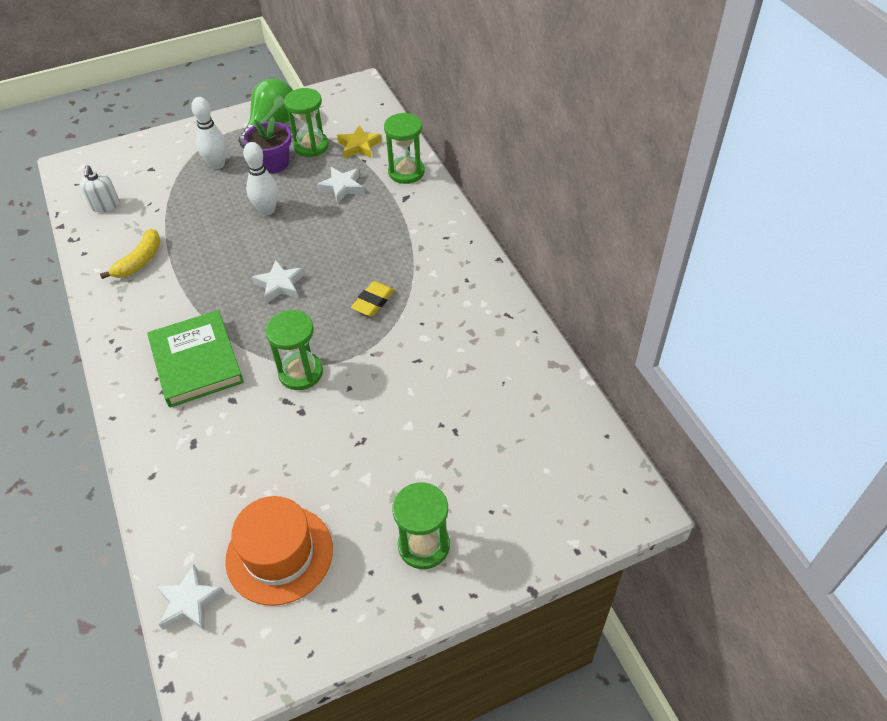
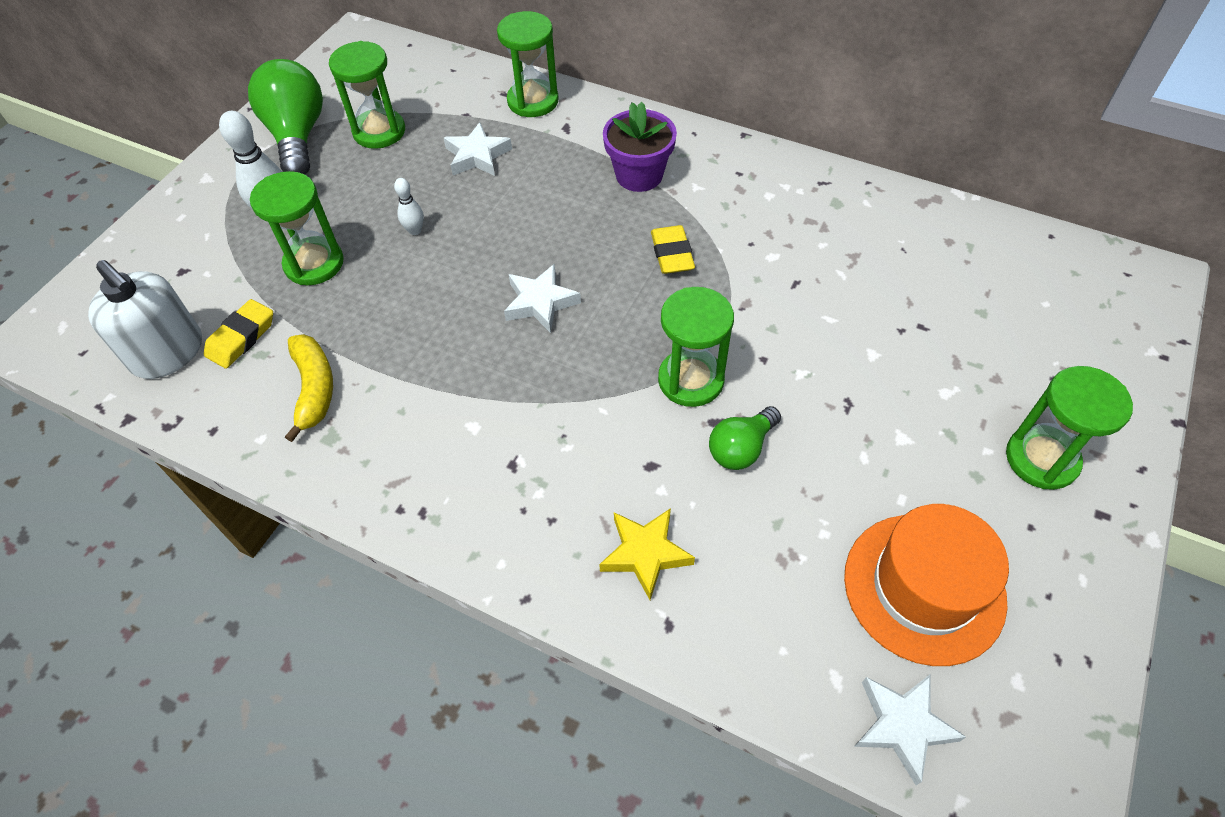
camera: 40 degrees left, 5 degrees up
(105, 205) = (168, 353): white soap dispenser -> white soap dispenser, size x1.53
(139, 217) = (241, 337): none -> yellow eraser
(196, 361) = (550, 454): green book -> none
(206, 199) = (314, 263): none -> green hourglass
(267, 210) = (415, 230): white bowling pin -> white bowling pin, size x0.53
(273, 163) = (354, 175): purple flower pot -> purple flower pot (639, 175)
(281, 423) = (741, 448): none -> green light bulb
(359, 146) = (440, 102): yellow star -> yellow star (645, 553)

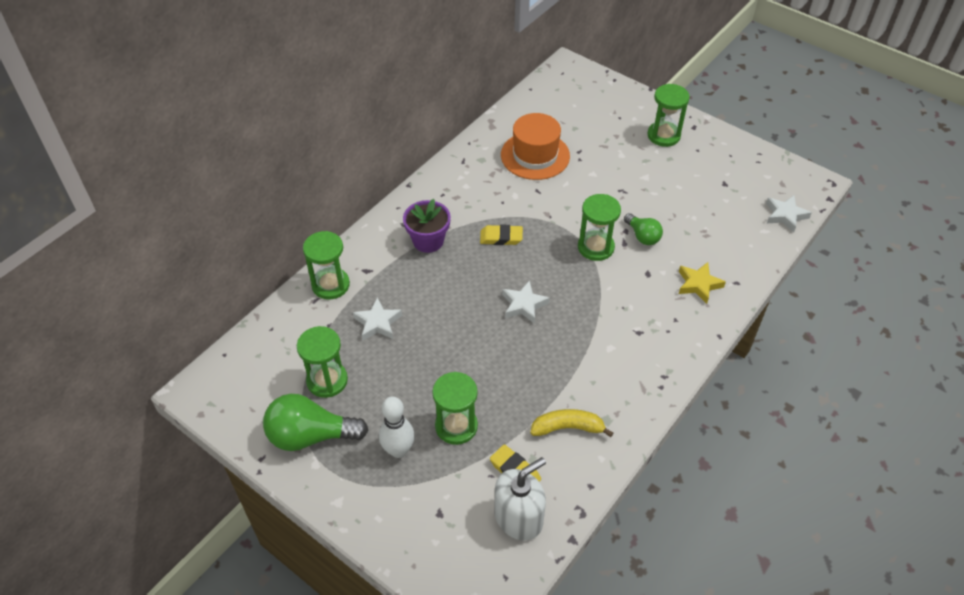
camera: 80 degrees left, 5 degrees down
(415, 230) = (441, 365): white bowling pin -> none
(924, 587) = (724, 192): orange hat -> orange hat (535, 155)

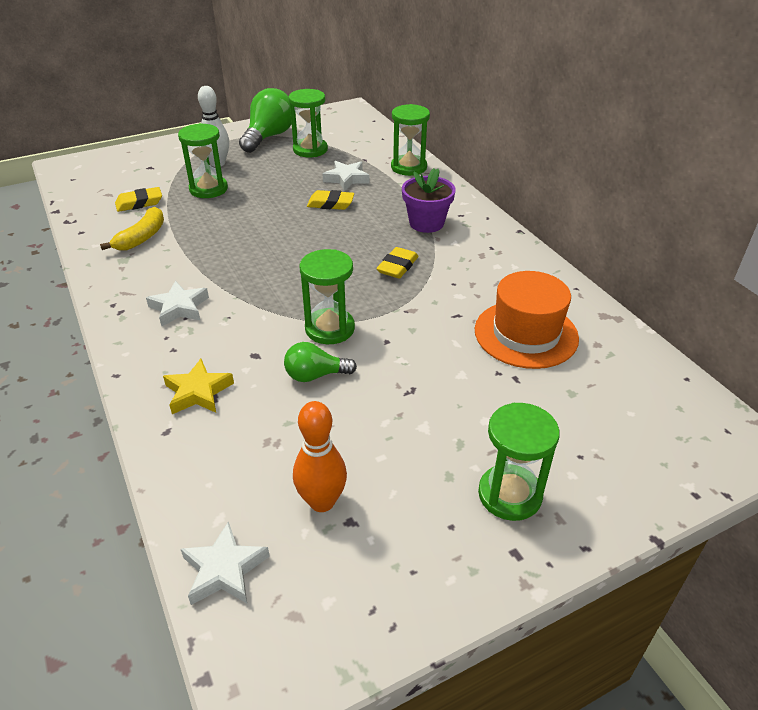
camera: 115 degrees right, 10 degrees down
(431, 315) = (330, 204): none -> yellow eraser
(518, 517) = (103, 194): white soap dispenser -> none
(524, 305) = (295, 254): white star -> white star (179, 308)
(723, 197) = (322, 501): none -> orange bowling pin

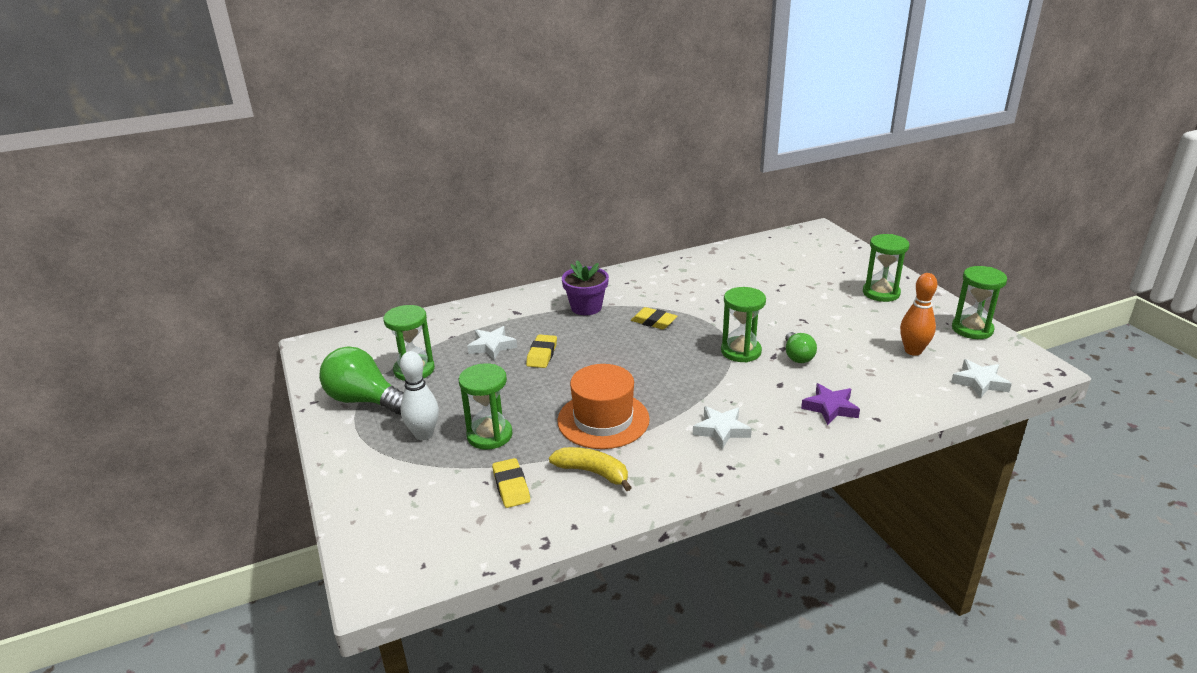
camera: 85 degrees left, 10 degrees down
(198, 392) = (830, 408): yellow star -> purple star
(409, 167) = (478, 313): green hourglass -> green hourglass (972, 329)
(526, 334) = (735, 278): orange hat -> orange hat (603, 420)

